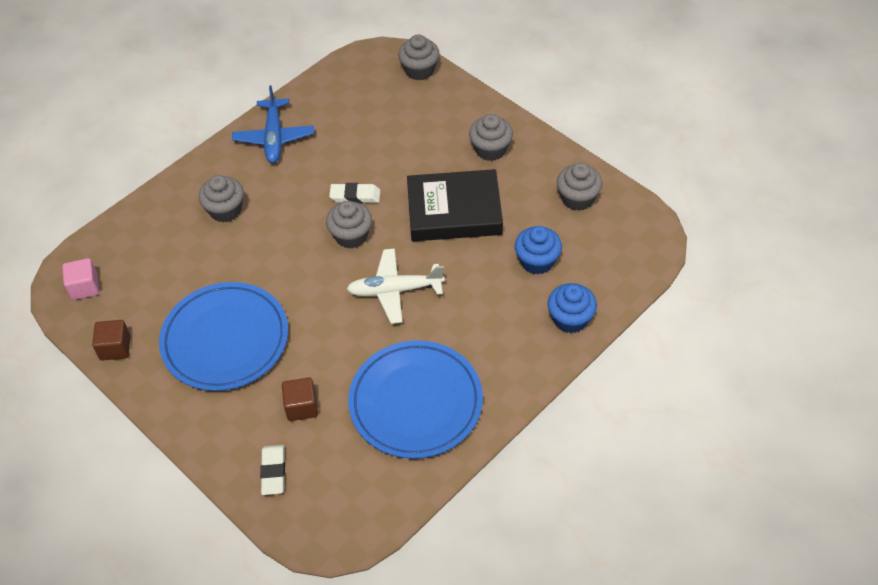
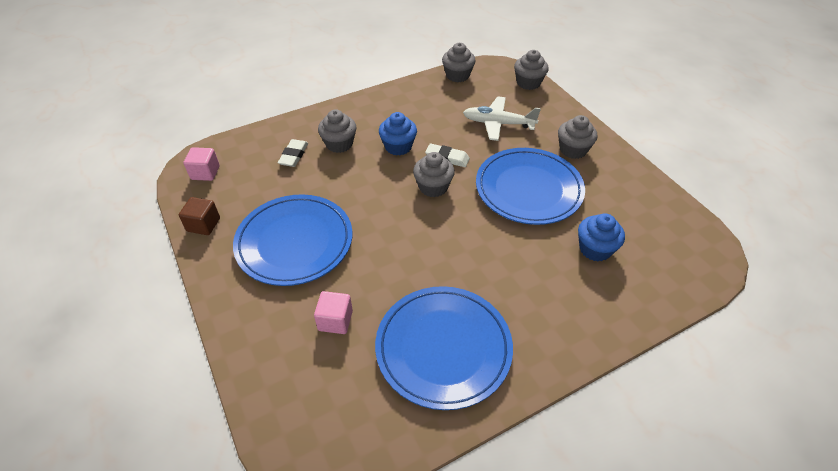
camera: 15 degrees right, 5 degrees down
(273, 472) = (284, 376): white eraser -> white eraser (294, 155)
(274, 137) = (398, 103): blue plane -> none
(302, 407) = (335, 320): brown cube -> pink cube
(394, 290) = (456, 240): white plane -> white plane (498, 124)
(454, 211) = (528, 189): black book -> blue plate
(570, 319) = (617, 310): blue cupcake -> blue cupcake (398, 146)
(577, 198) = (644, 205): grey cupcake -> grey cupcake (457, 75)

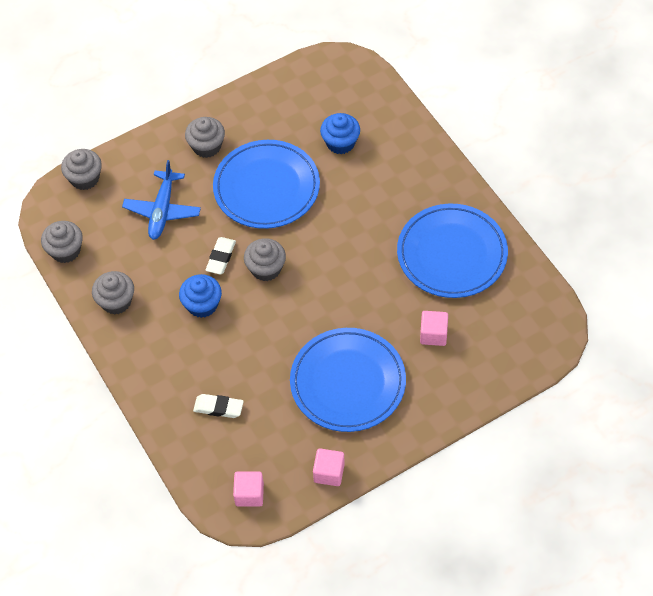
camera: 90 degrees left, 10 degrees up
(203, 225) = (329, 473): brown cube -> pink cube
(339, 144) = (198, 364): grey cupcake -> grey cupcake (116, 301)
(498, 124) = (162, 210): white plane -> blue plane

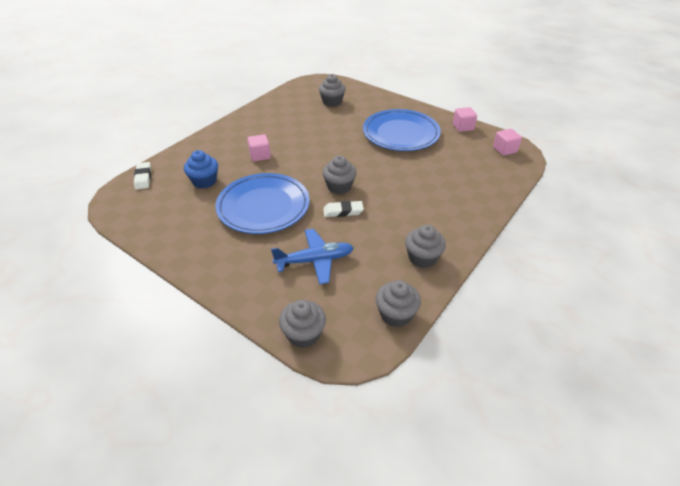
camera: 115 degrees left, 15 degrees down
(202, 305) = (390, 208): blue cupcake -> none
(207, 146) = (231, 255): grey cupcake -> grey cupcake (332, 102)
(218, 407) = (462, 177): white eraser -> white eraser (143, 178)
(433, 334) = (345, 113): pink cube -> pink cube (260, 155)
(452, 254) = (284, 118): blue plate -> none

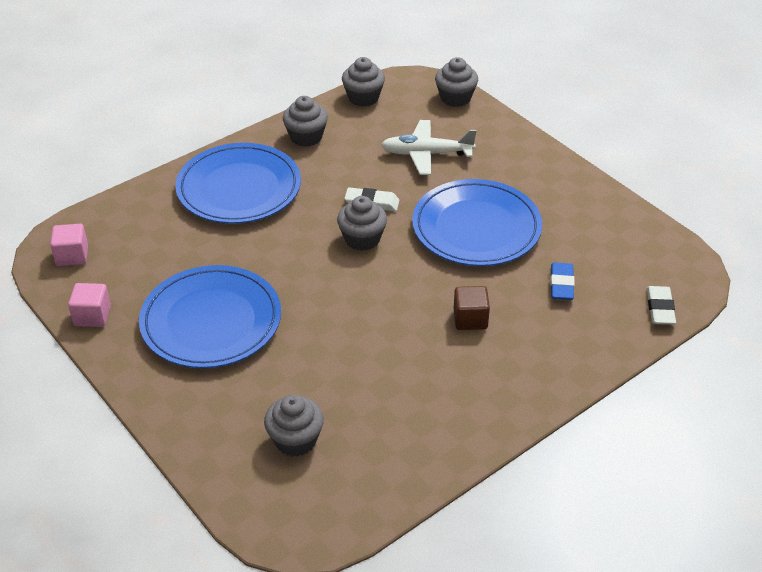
camera: 165 degrees left, 0 degrees up
(204, 181) = (561, 284): blue cupcake -> blue eraser
(260, 155) = (470, 319): pink cube -> brown cube
(315, 260) = (426, 154): blue plane -> white plane
(442, 205) = (239, 189): none -> blue plate

